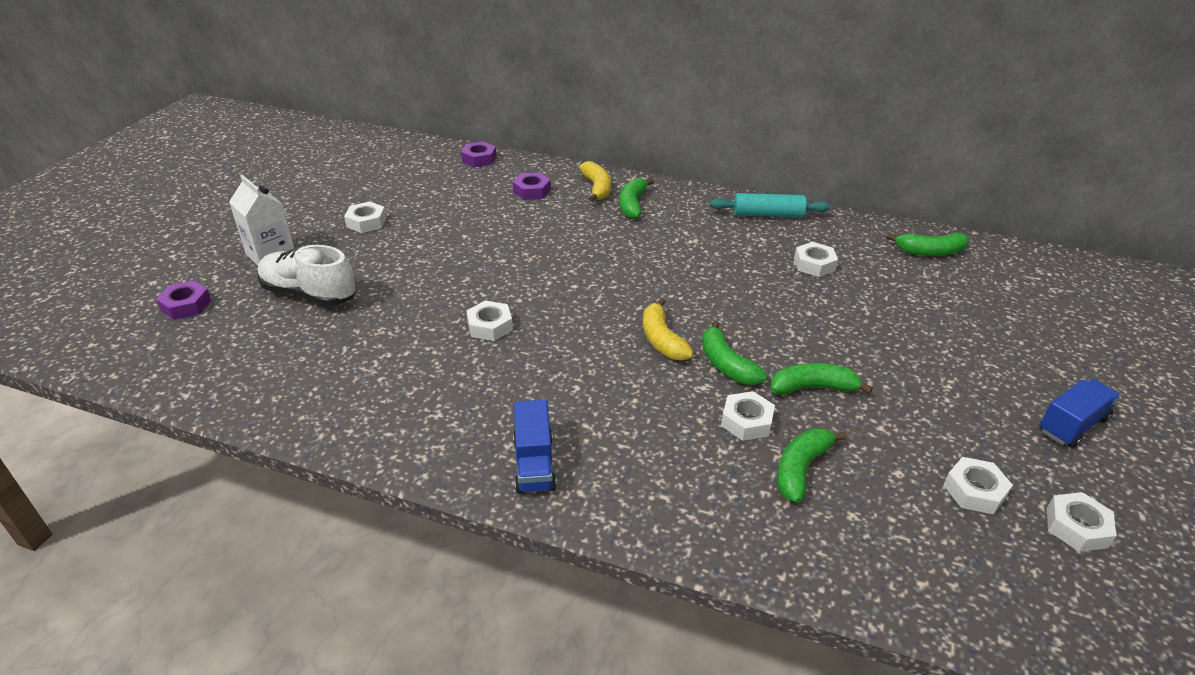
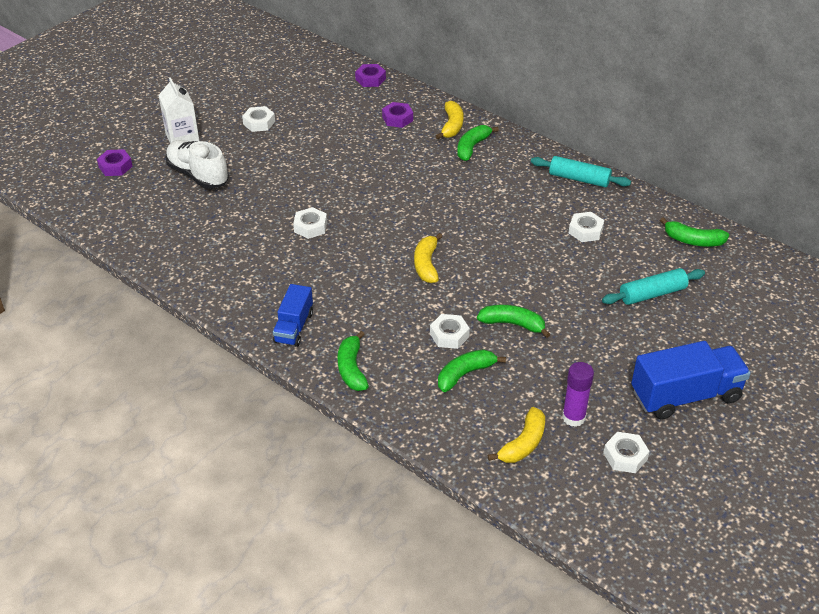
camera: 20 degrees right, 5 degrees up
(726, 364) = (461, 293): green banana -> green banana (351, 369)
(937, 315) = (652, 294): none -> turquoise rolling pin
(944, 548) = (523, 444): none -> yellow banana
(974, 491) = (573, 417): white nut -> purple glue stick
(1072, 425) = (685, 396): blue truck -> blue truck, size x1.67

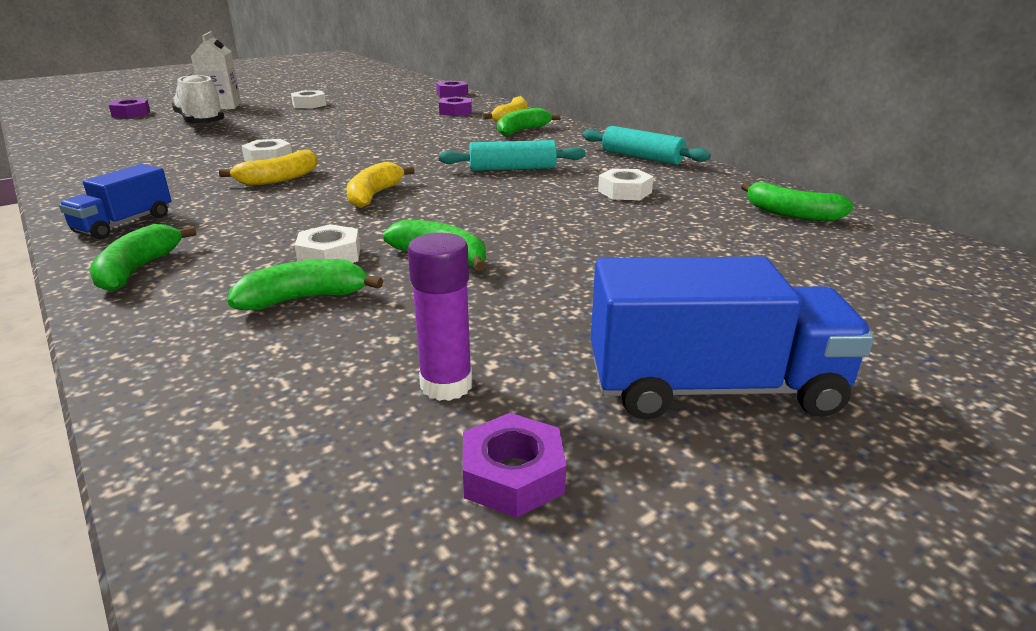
camera: 15 degrees right, 15 degrees down
(523, 444) = (304, 410): yellow banana -> yellow banana (279, 179)
(625, 456) = (512, 475): white nut -> purple nut
(652, 294) = (700, 254): turquoise rolling pin -> turquoise rolling pin (512, 168)

